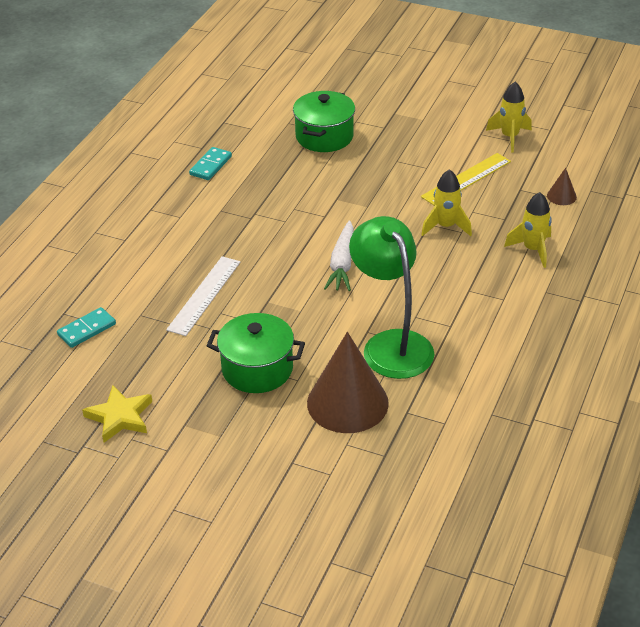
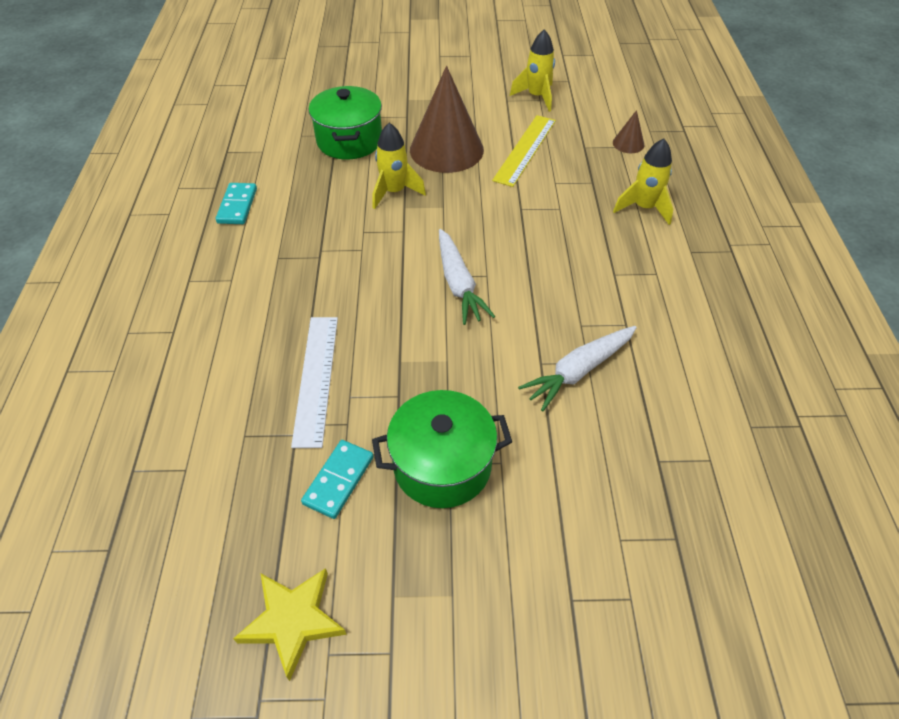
camera: 25 degrees left, 10 degrees up
(86, 329) = (178, 486): turquoise domino -> turquoise domino (338, 480)
(347, 403) = (582, 474): brown cone -> brown cone (446, 149)
(391, 344) = (579, 371): green lamp -> white carrot
(445, 226) = (540, 207): yellow rocket -> yellow rocket (394, 192)

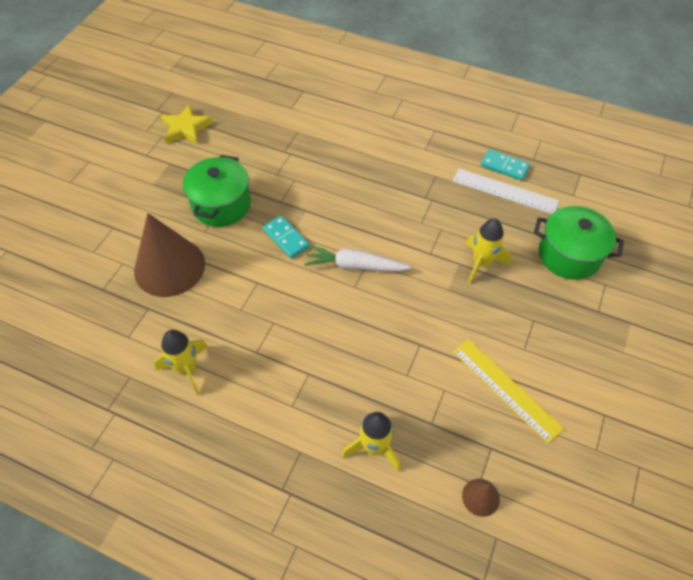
camera: 115 degrees right, 5 degrees up
(316, 378) = (317, 169): white ruler -> white ruler (505, 191)
(338, 480) = (244, 160): turquoise domino -> turquoise domino (286, 238)
(446, 149) = (530, 323): brown cone -> brown cone (169, 267)
(536, 97) = (603, 449): yellow rocket -> yellow rocket (187, 369)
(579, 371) = (237, 300): white carrot -> none

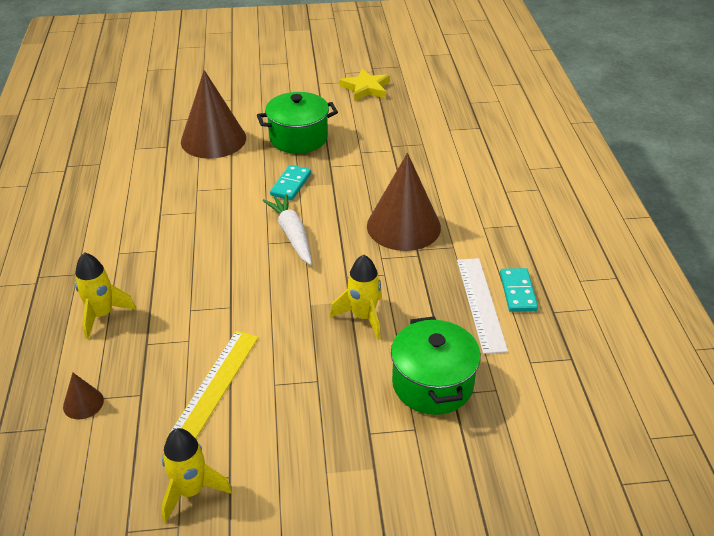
camera: 60 degrees right, 15 degrees down
(187, 369) = (122, 187): yellow rocket -> yellow rocket (191, 491)
(393, 192) = (403, 226): none -> brown cone

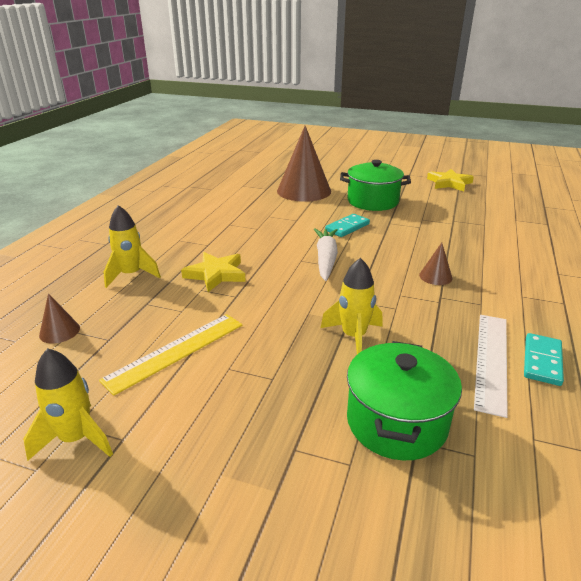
camera: 25 degrees right, 10 degrees down
(193, 287) = (216, 274): none -> yellow star
(403, 226) = (435, 276): brown cone -> brown cone, size x0.43

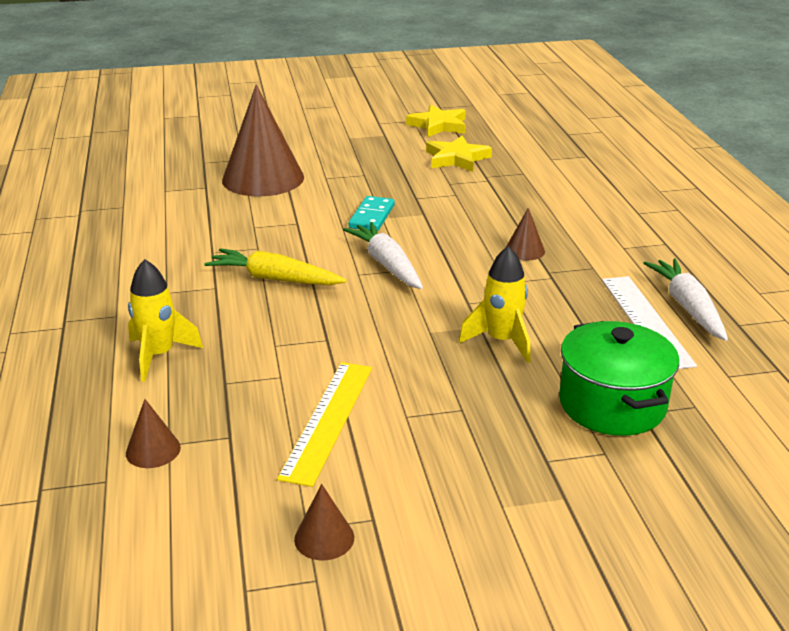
camera: 30 degrees left, 0 degrees up
(76, 439) = (324, 538): yellow rocket -> brown cone
(216, 274) = (272, 321): yellow star -> yellow star (457, 158)
(246, 249) = (275, 279): none -> yellow carrot
(372, 201) = (369, 173): green pot -> none
(542, 361) = (687, 307): turquoise domino -> white carrot

